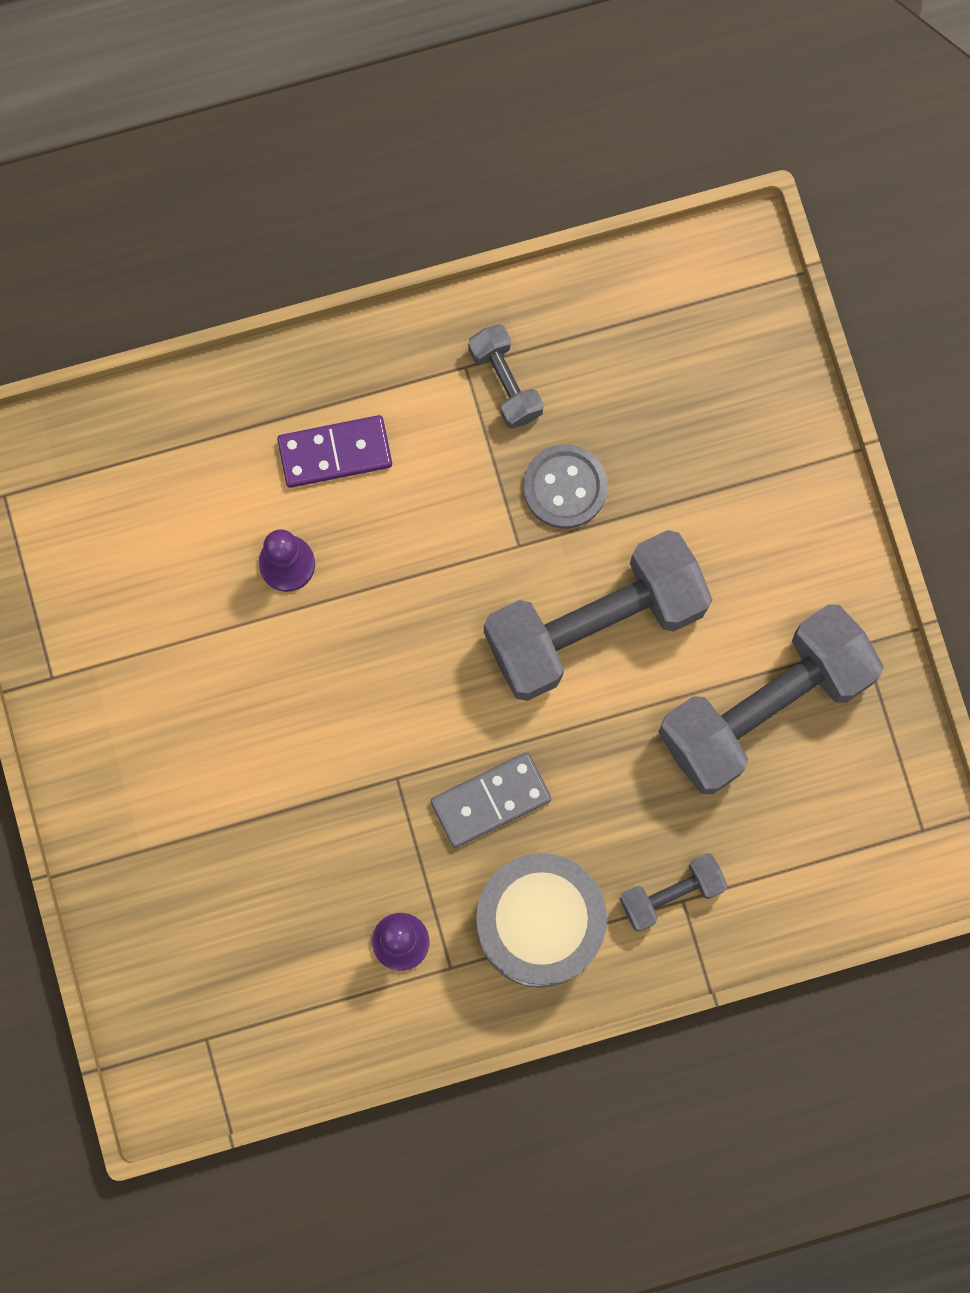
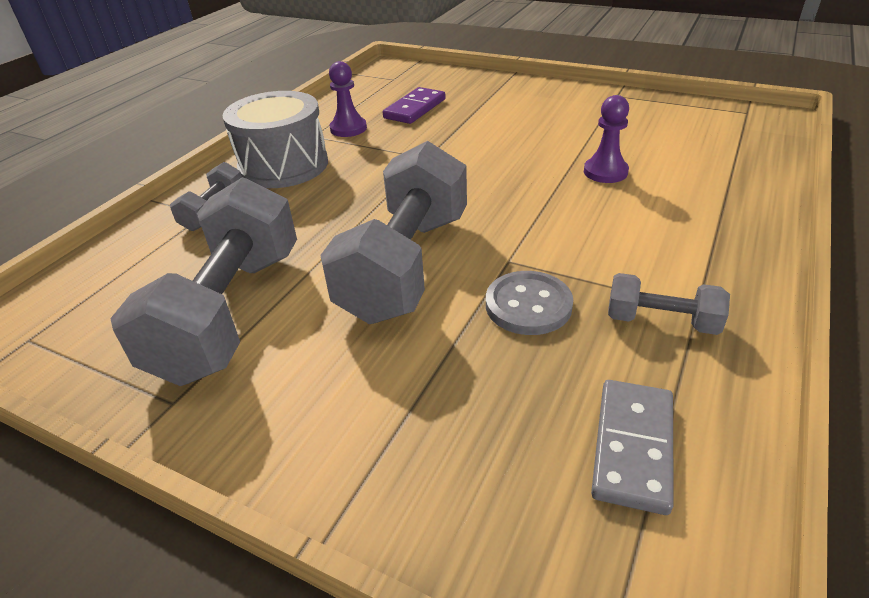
camera: 135 degrees right, 40 degrees down
(335, 452) = (672, 217): purple domino -> purple domino (415, 109)
(491, 801) = (367, 178): grey domino -> grey domino (632, 447)

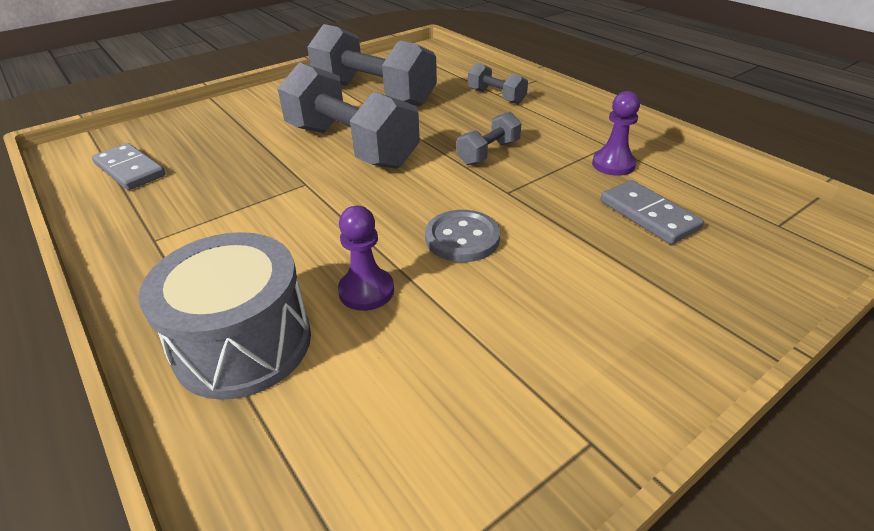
camera: 115 degrees right, 0 degrees up
(283, 165) = (550, 125): grey drum -> grey drum (243, 344)
(415, 109) = (648, 215): purple domino -> grey domino
(528, 305) = (254, 175): grey button -> grey button (462, 238)
(661, 321) = (169, 217): grey dumbbell -> grey dumbbell (489, 153)

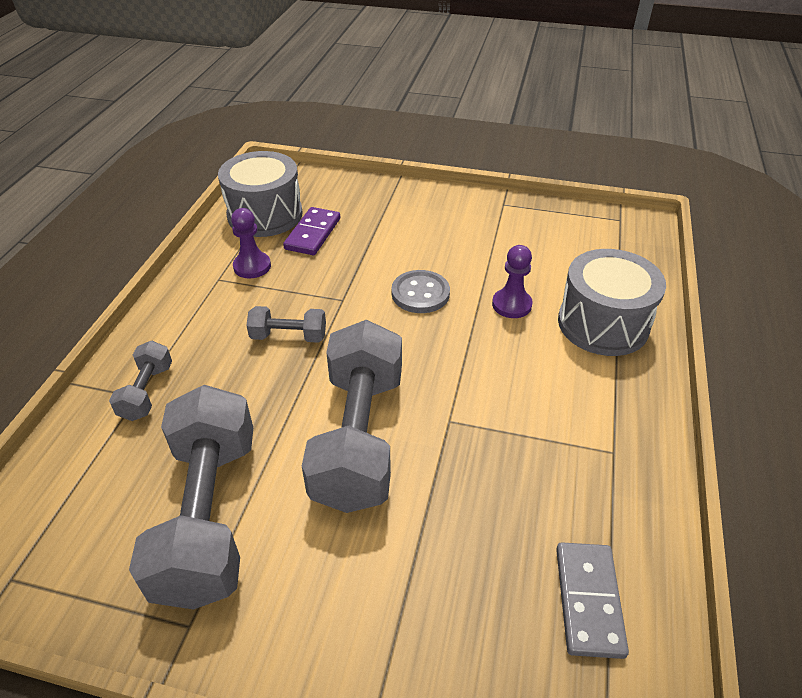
camera: 130 degrees left, 5 degrees up
(648, 215) = (313, 234): grey domino -> purple domino
(719, 198) = (265, 215): none -> grey drum

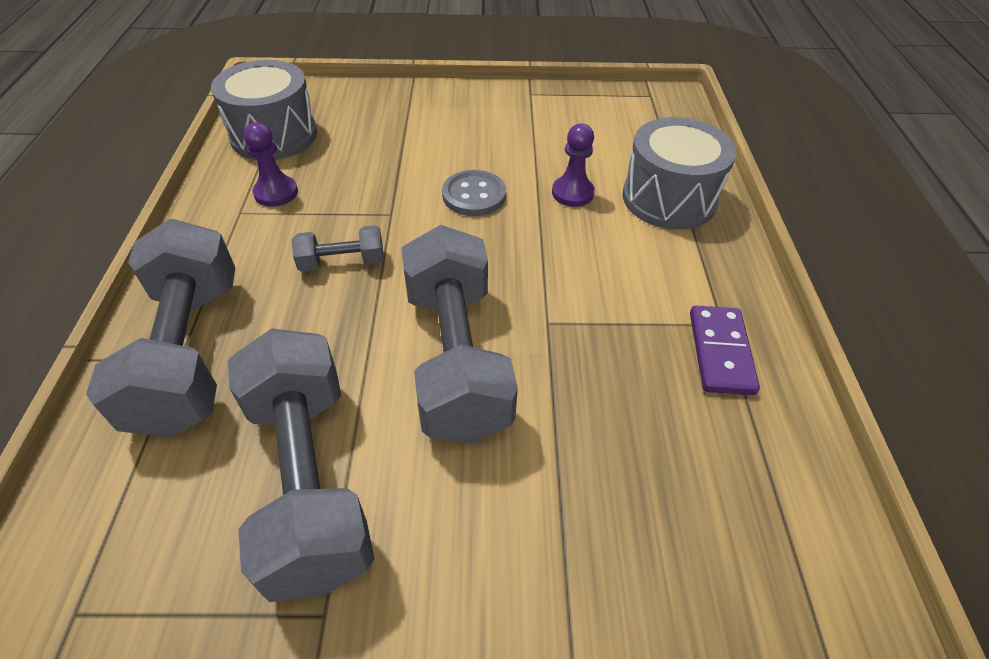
camera: 15 degrees left, 5 degrees up
(147, 392) = (190, 353): grey dumbbell -> grey dumbbell, size x2.15
(313, 234) = (336, 149): purple domino -> purple domino (720, 352)
(588, 600) = (750, 480): grey domino -> none

